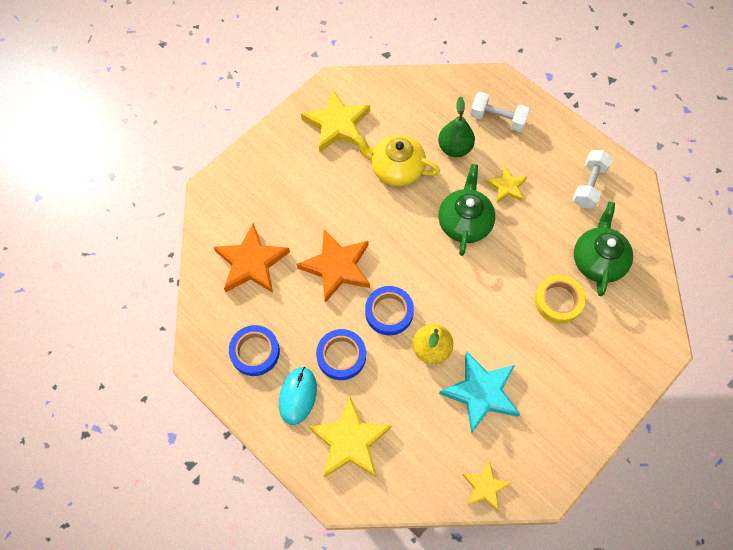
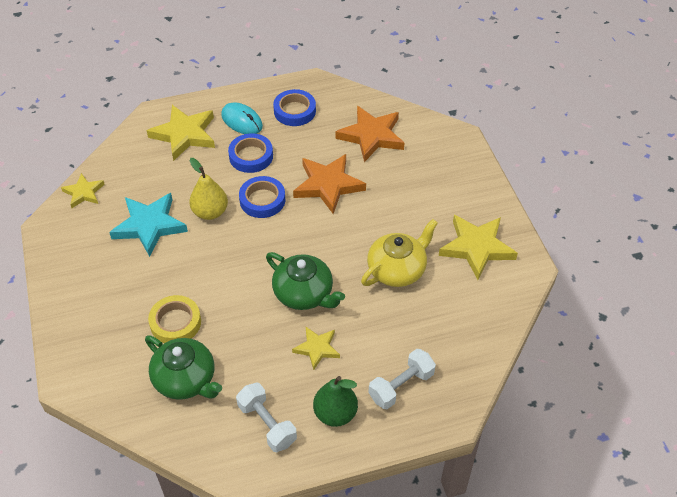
camera: 120 degrees right, 15 degrees down
(454, 148) = (390, 328): green pear -> green pear (335, 413)

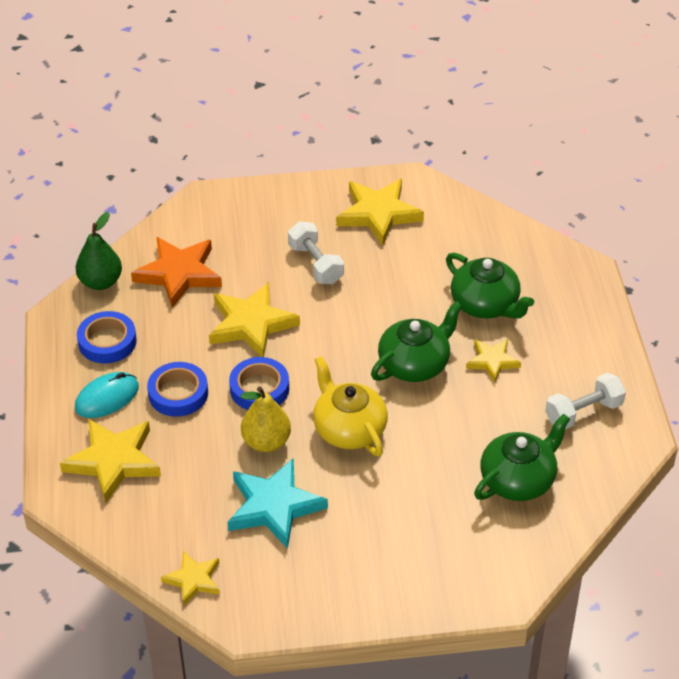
camera: 80 degrees left, 5 degrees down
(175, 323) = (436, 485): yellow tape -> none
(328, 185) = (251, 324): orange star -> yellow star
(335, 413) = (576, 356): green pear -> green pear (101, 282)
(384, 337) = (486, 304): none -> green teapot
(397, 269) = (396, 281): yellow teapot -> yellow teapot (349, 429)
(401, 386) = (549, 300): white dumbbell -> white dumbbell (316, 264)

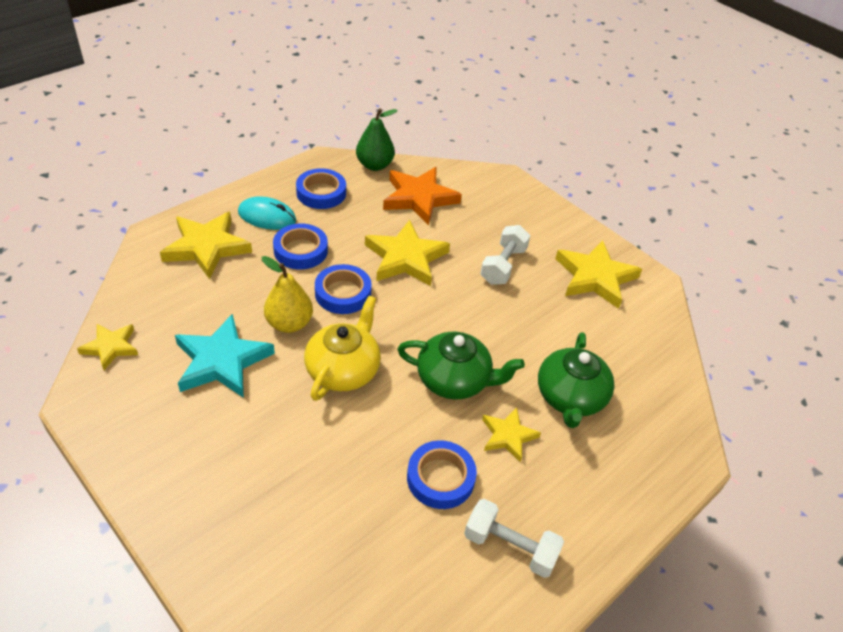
camera: 50 degrees right, 0 degrees up
(499, 421) = (440, 478): none -> blue tape
(518, 480) = (379, 532): green teapot -> none

